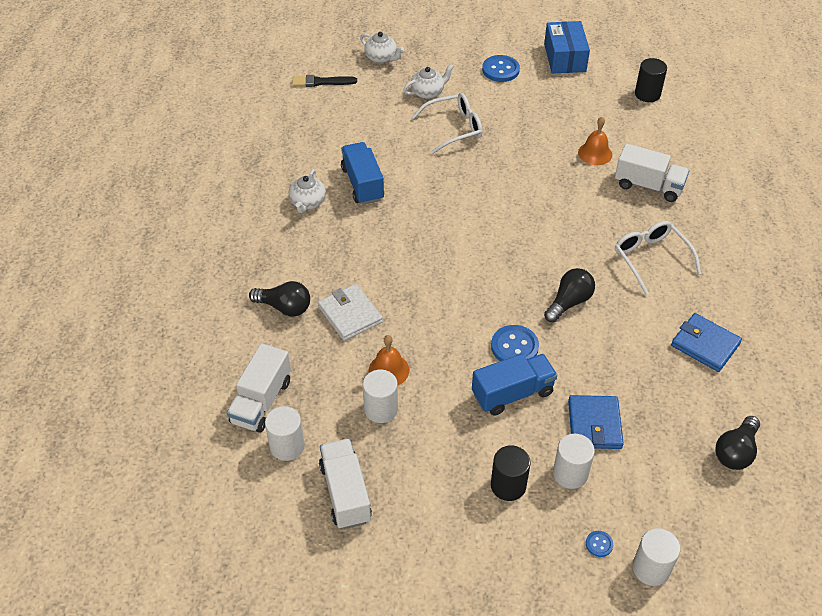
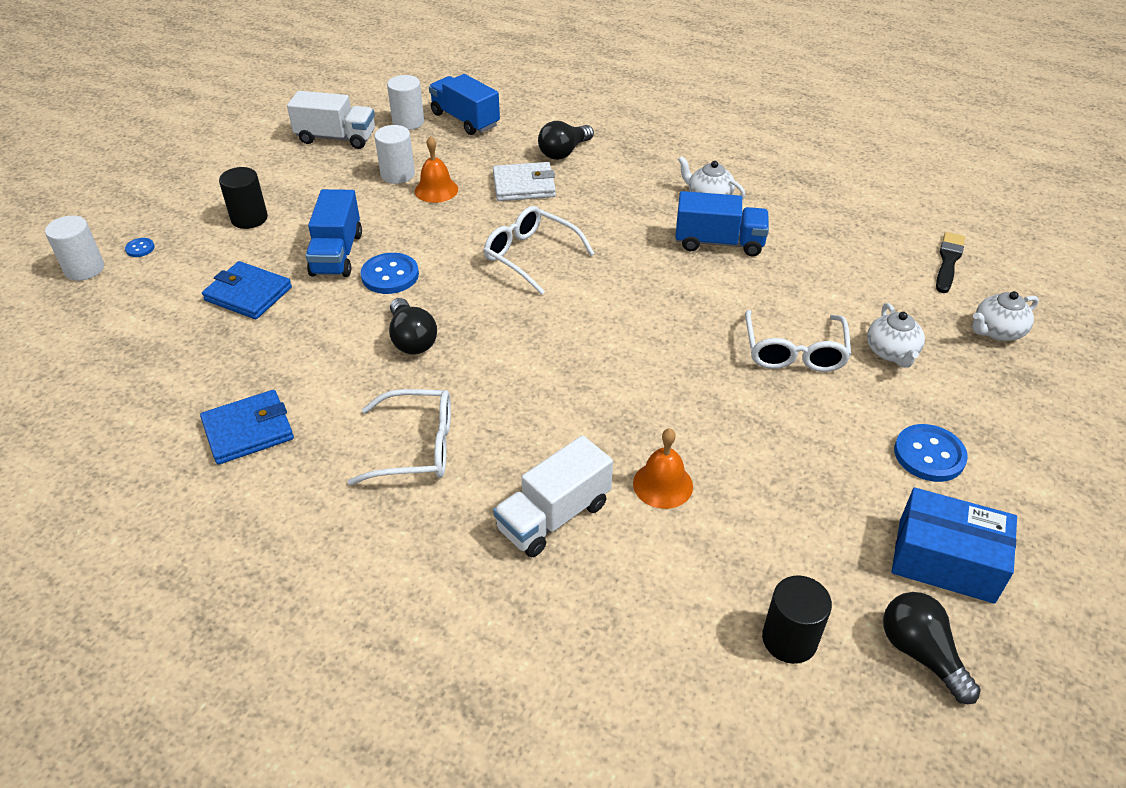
camera: 115 degrees right, 5 degrees down
(261, 401) = (465, 120): white truck -> blue truck
(439, 276) = (530, 256): none -> white glasses
(570, 473) = (219, 258): white cylinder -> none
(735, 452) = (108, 383): black light bulb -> black light bulb (920, 653)

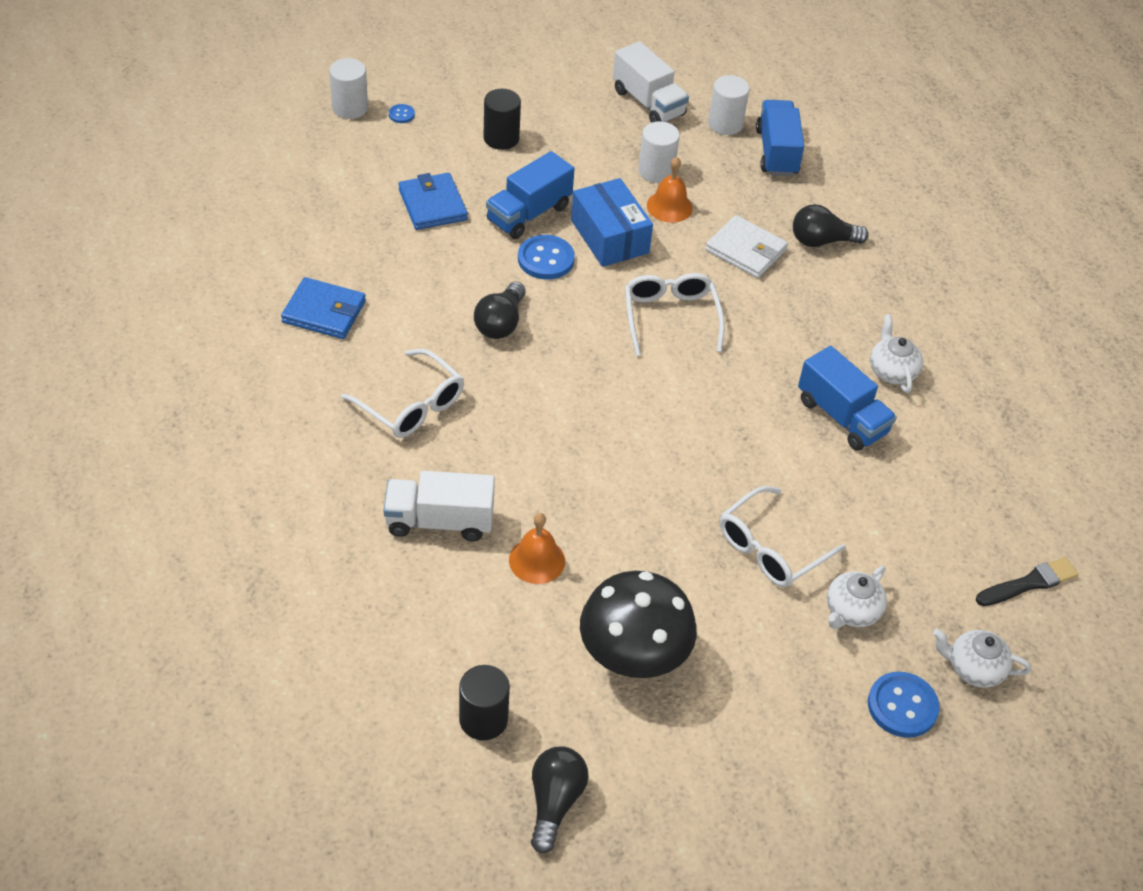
camera: 40 degrees right, 5 degrees up
(818, 496) = (633, 657): none -> black mushroom
(929, 455) = (760, 702): blue button -> blue button (902, 706)
(945, 560) = (659, 771): blue box -> blue box (609, 236)

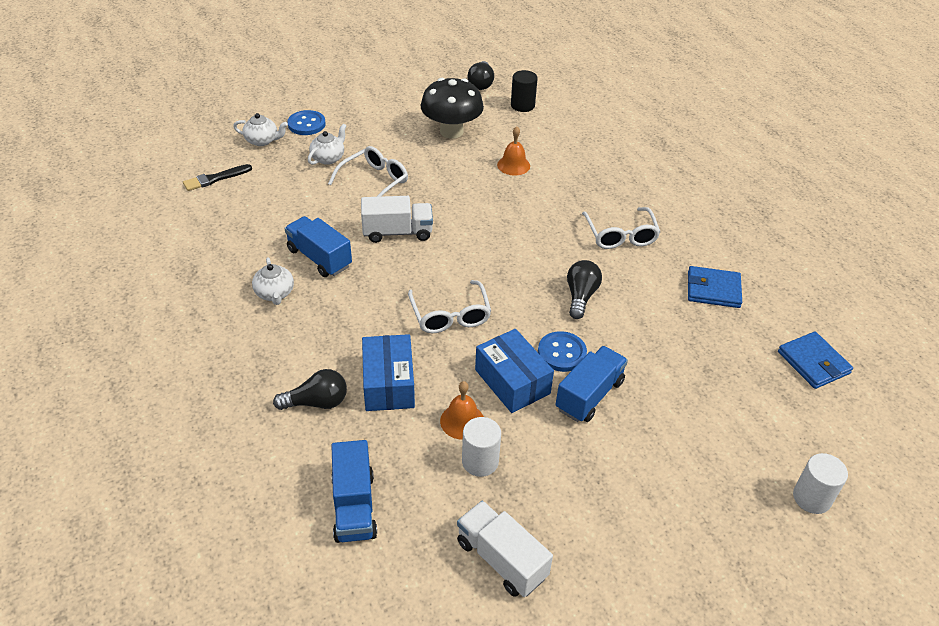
camera: 175 degrees right, 5 degrees down
(401, 114) = (756, 497): blue button -> none
(411, 405) = (620, 235): white glasses -> white glasses turned 135 degrees counterclockwise
(432, 205) = (677, 393): blue wallet -> blue wallet (813, 362)
(439, 521) = (576, 178): white truck -> white truck (397, 232)
(501, 138) = (644, 480): black cylinder -> none
(725, 124) = (411, 540): white cylinder -> none
(746, 250) = (388, 384): white wallet -> blue box

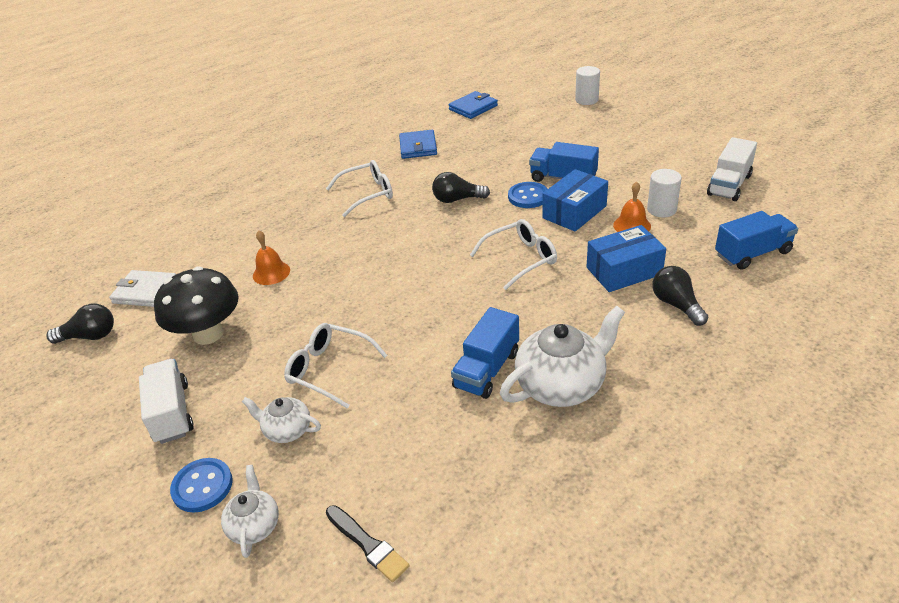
camera: 100 degrees left, 5 degrees down
(275, 293) = (562, 385): white teapot -> white teapot, size x1.83
(397, 232) = (417, 324): white truck -> white truck (172, 413)
(522, 105) = (145, 291): black cylinder -> white wallet

